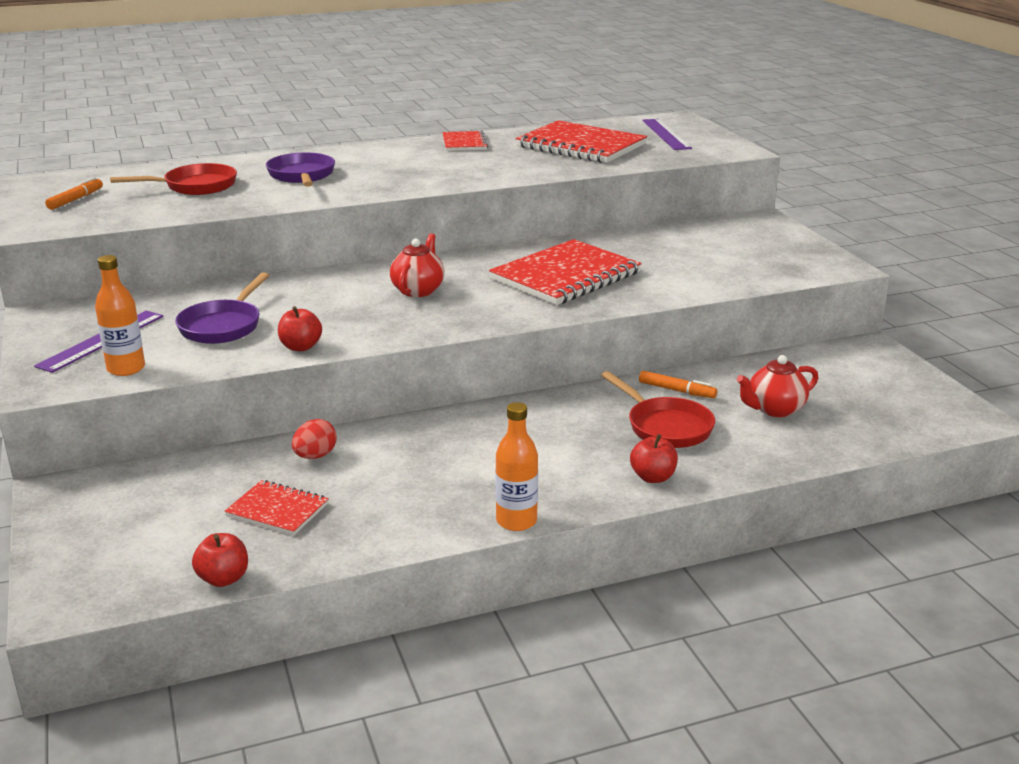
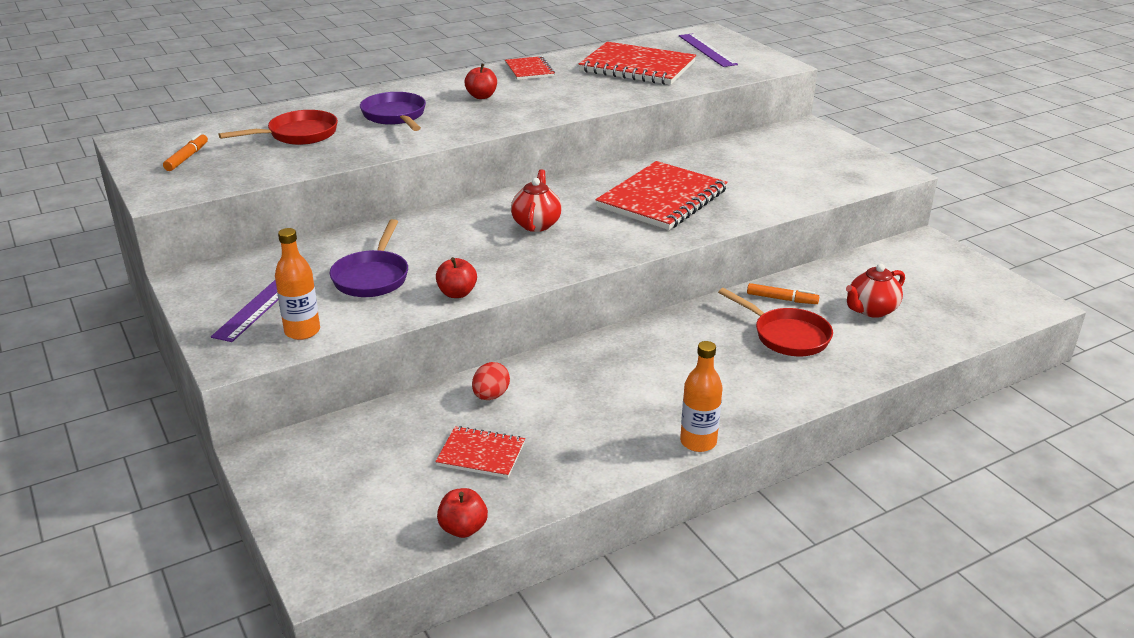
camera: 10 degrees left, 5 degrees up
(653, 477) = (796, 387): red apple -> red apple (481, 96)

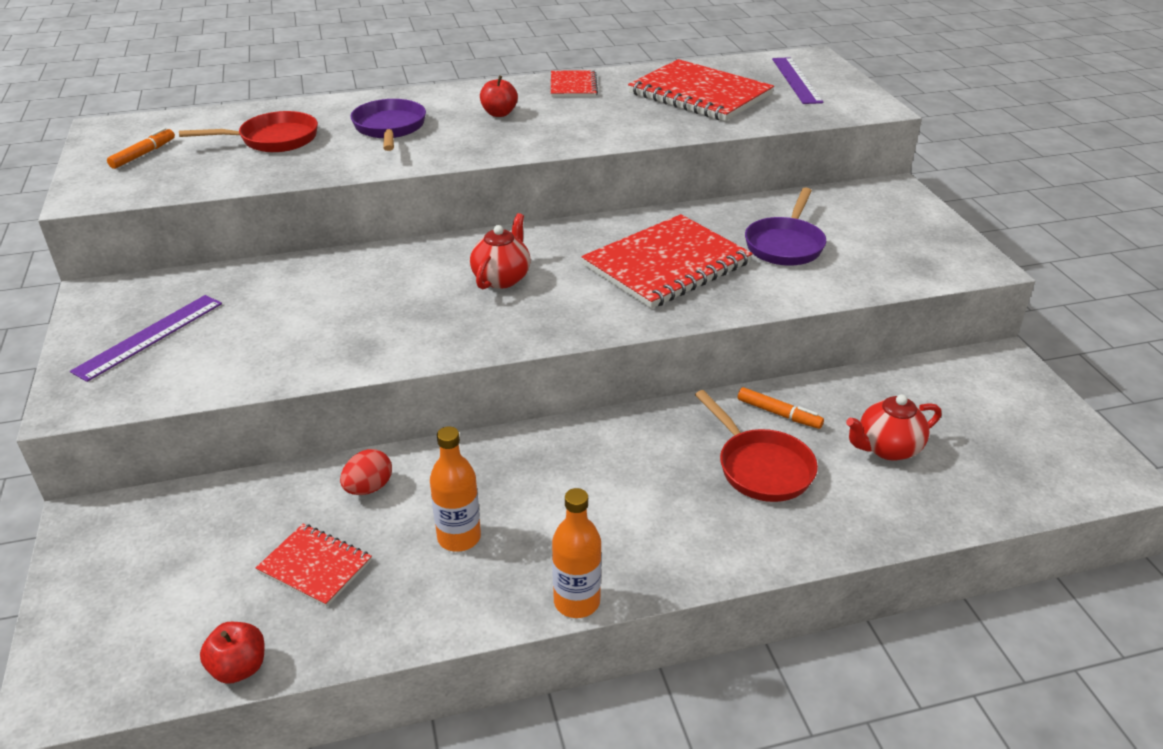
camera: 15 degrees right, 5 degrees up
(302, 331) = (166, 380): orange bottle -> orange bottle (459, 537)
(372, 277) = (283, 321): purple pan -> purple pan (785, 245)
(457, 293) = (360, 357): red apple -> none

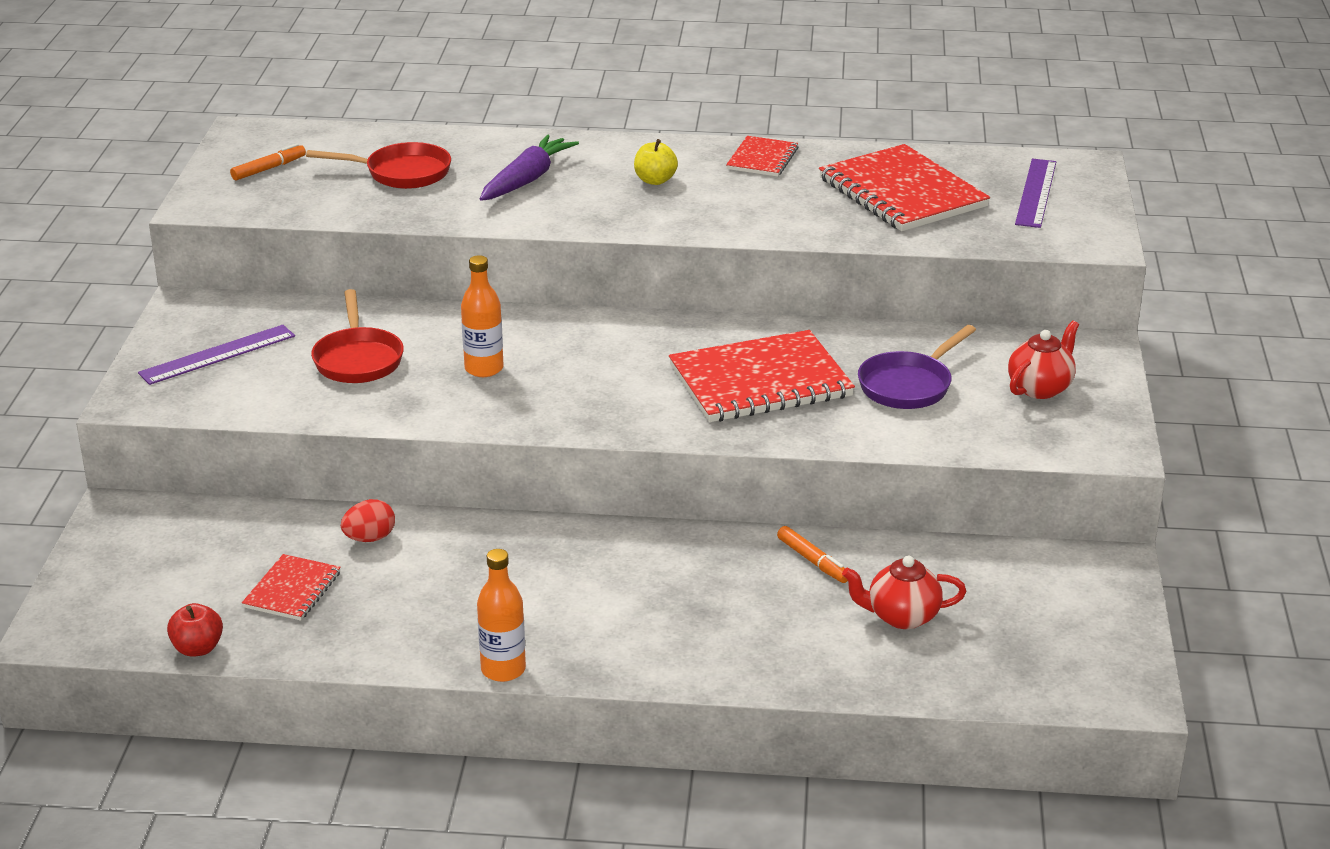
camera: 20 degrees right, 5 degrees down
(315, 566) = (292, 590): red notebook -> red notebook turned 60 degrees clockwise
(390, 128) = (527, 179): purple pan -> purple carrot
(459, 537) = (429, 596): orange bottle -> orange bottle (484, 369)
(499, 113) = (655, 180): red apple -> yellow apple
(502, 278) = (578, 363): red teapot -> red teapot (1040, 388)
(760, 467) = (755, 604): red pan -> red pan (358, 359)

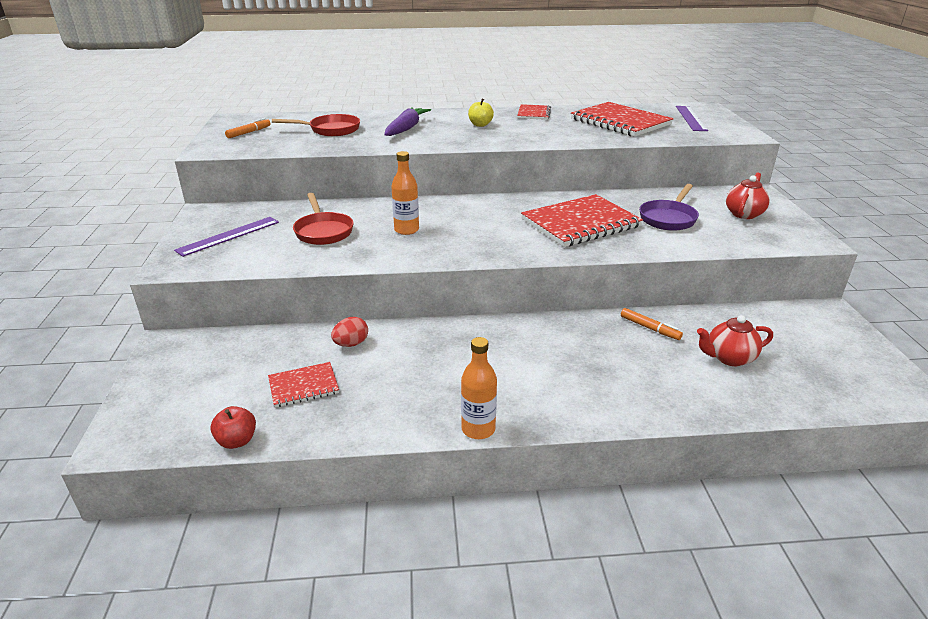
camera: 10 degrees left, 0 degrees up
(292, 590) = (303, 386): red notebook -> red notebook turned 60 degrees clockwise

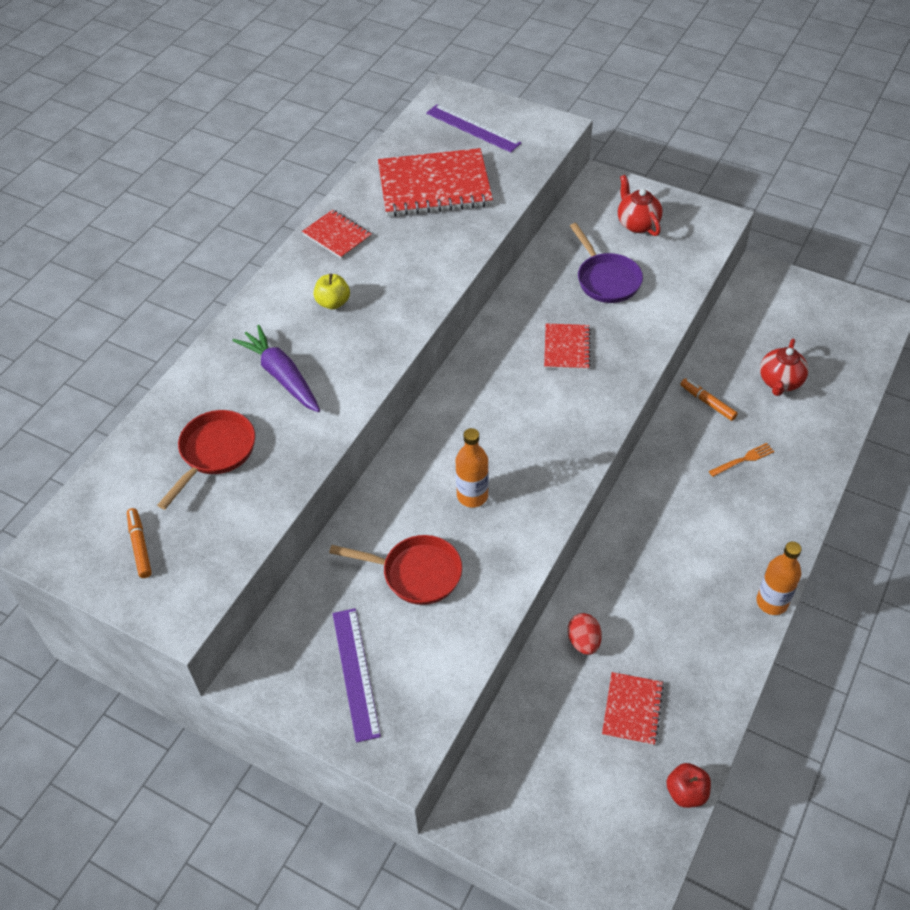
camera: 55 degrees left, 20 degrees up
(580, 223) = (566, 348): red notebook -> red notebook, size x0.52
(616, 365) = (744, 459): none -> orange fork
(649, 328) = (707, 402): orange marker -> orange marker turned 120 degrees counterclockwise

